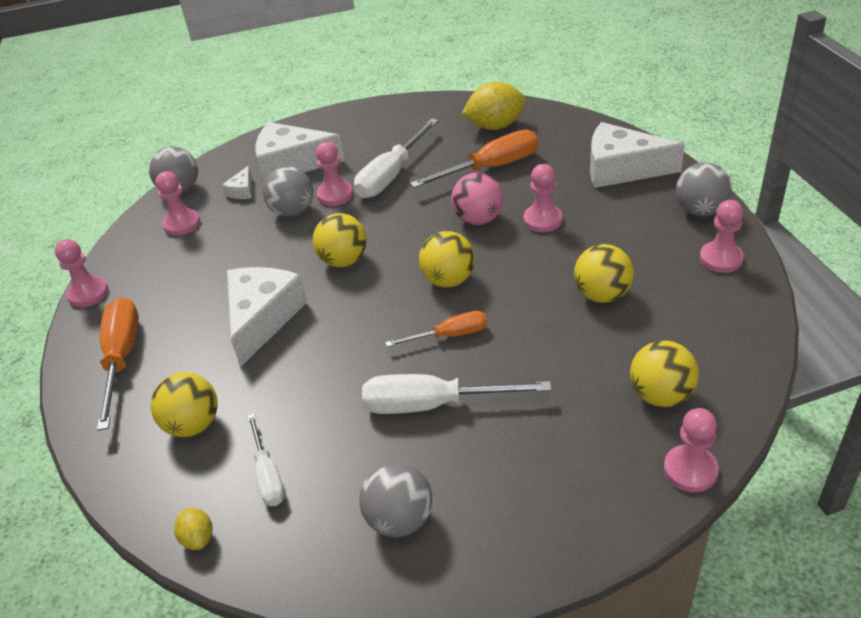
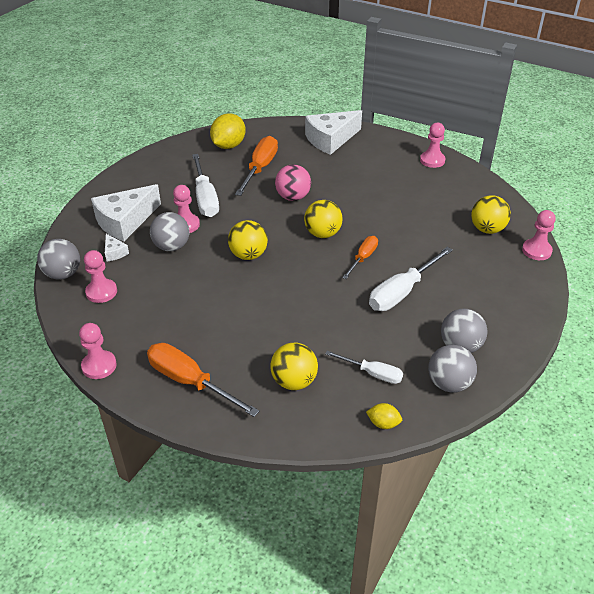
camera: 50 degrees left, 0 degrees up
(262, 318) = (247, 309): white cheese -> none
(542, 220) = (327, 182): pink pawn -> none
(602, 294) = (405, 201): yellow ball -> none
(700, 210) = (394, 143): grey ball -> grey ball (449, 383)

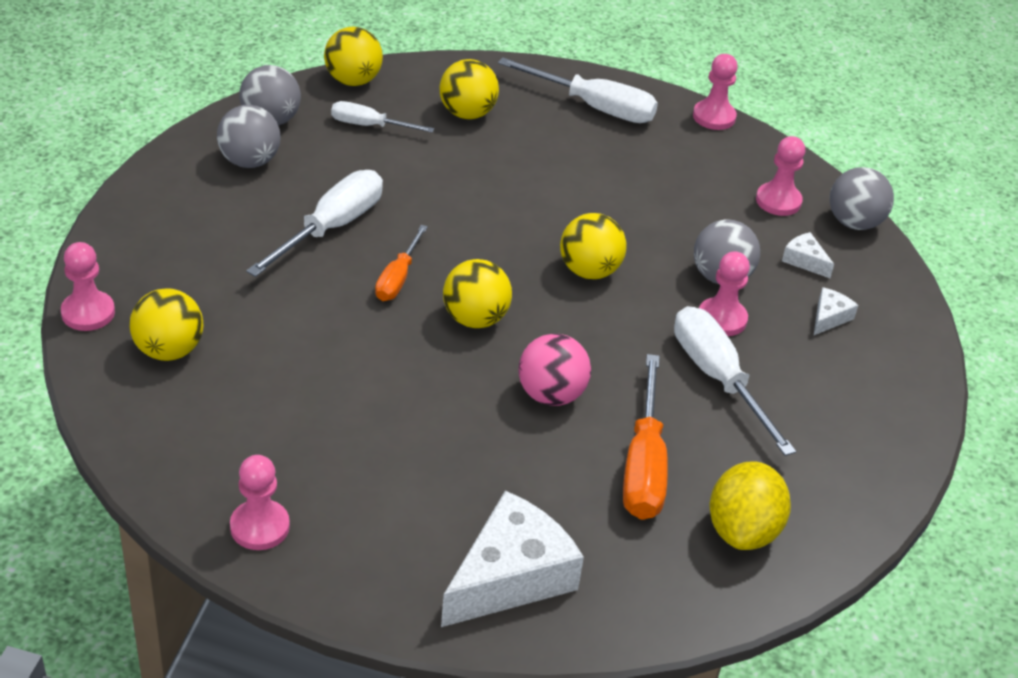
camera: 165 degrees right, 0 degrees up
(125, 221) = (829, 317): white cheese -> white cheese, size x0.44
(190, 382) = (593, 107): orange screwdriver -> white screwdriver
(383, 423) = (353, 80): yellow lemon -> yellow ball

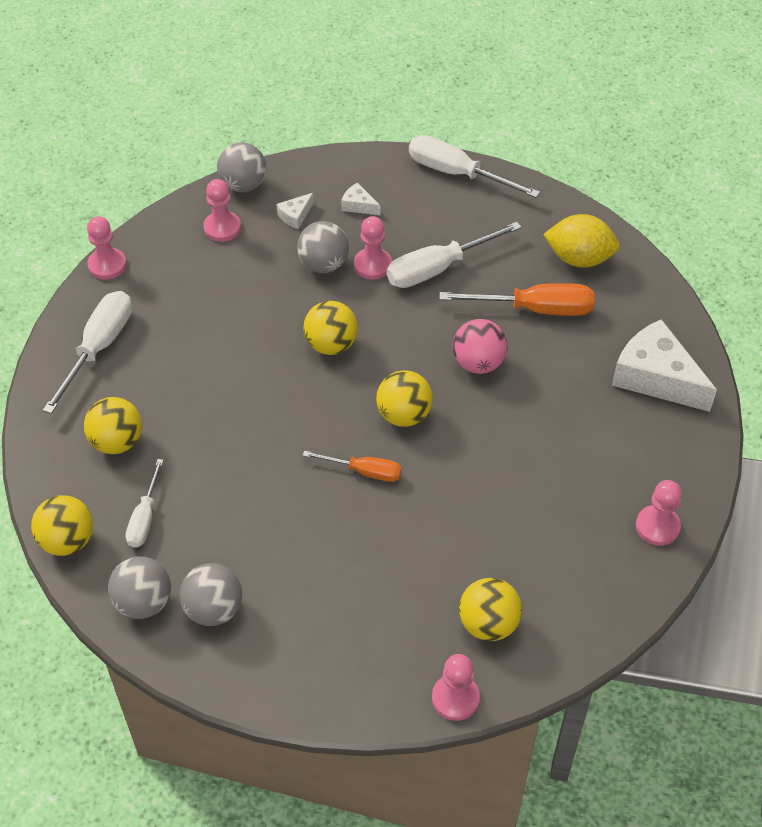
camera: 90 degrees left, 10 degrees up
(331, 228) = (305, 528): white screwdriver -> white screwdriver (457, 173)

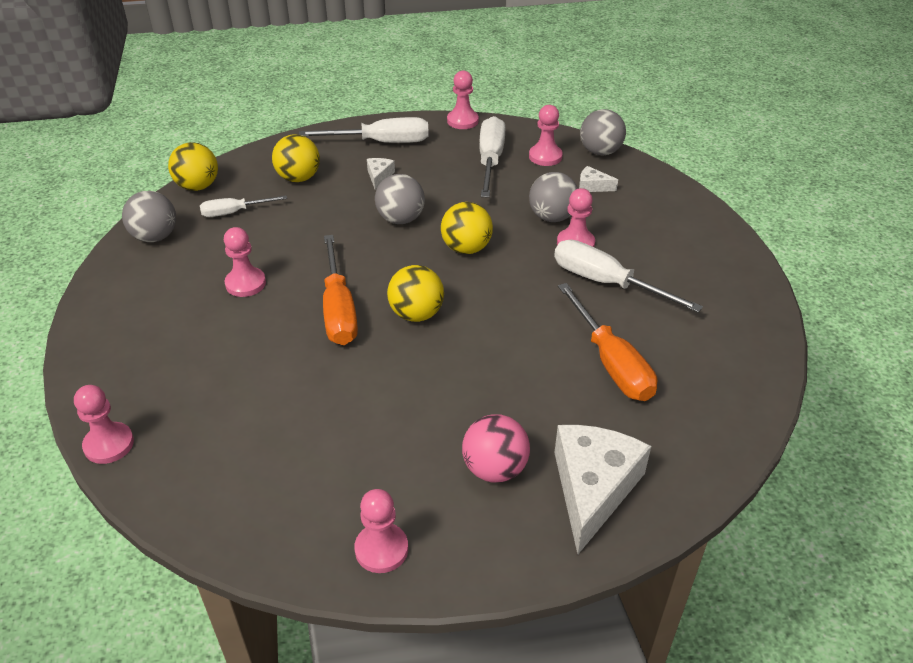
camera: 65 degrees right, 10 degrees down
(214, 609) = (160, 272): grey ball -> grey ball (400, 219)
(279, 537) = (245, 283): none -> pink pawn
(358, 205) = (637, 215): white cheese -> white cheese (379, 176)
(364, 471) = (339, 309): orange screwdriver -> orange screwdriver, size x1.67
(457, 173) = (736, 259): white screwdriver -> white screwdriver (490, 160)
(478, 363) = (511, 343): pink ball -> pink ball (494, 469)
(488, 624) = (201, 443): yellow ball -> none
(579, 259) = (708, 376): yellow lemon -> none

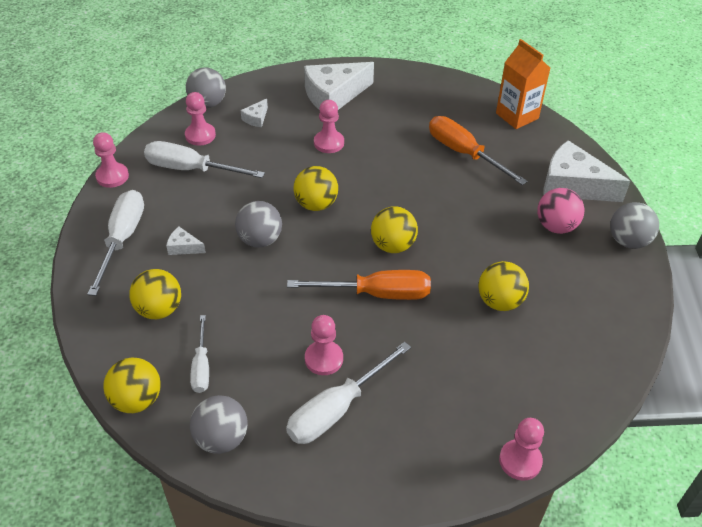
camera: 80 degrees left, 5 degrees up
(342, 415) = (499, 301): none -> yellow ball
(381, 549) = (622, 291): pink pawn -> none
(552, 217) = (290, 148): grey ball -> grey ball (628, 241)
(606, 283) = (380, 137): white screwdriver -> white screwdriver (337, 409)
(611, 362) = (464, 153): orange screwdriver -> orange screwdriver turned 120 degrees counterclockwise
(668, 235) = (334, 95): none -> white cheese
(728, 415) = (517, 116): none -> orange carton

